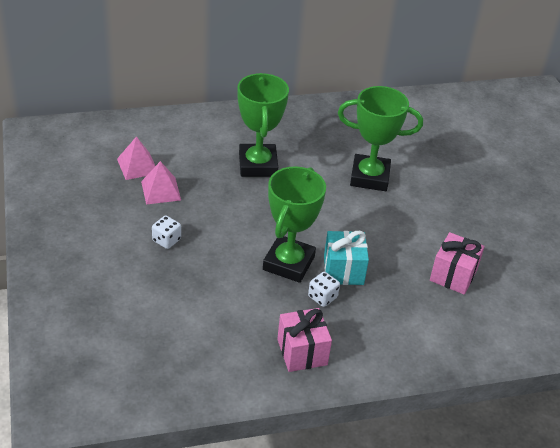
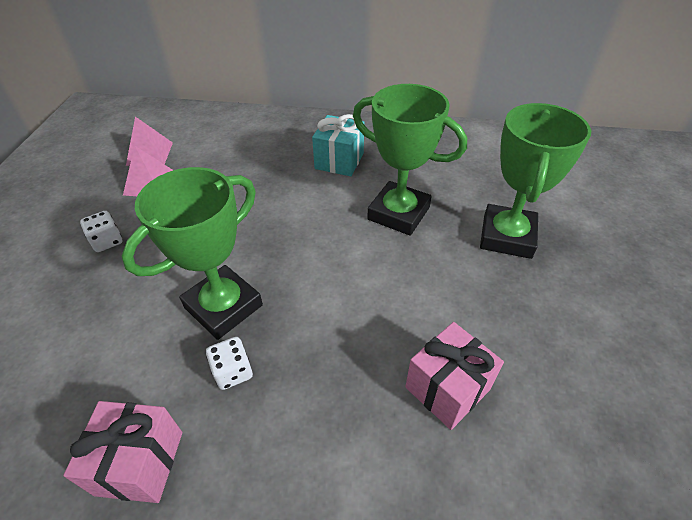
camera: 25 degrees right, 5 degrees up
(258, 165) = (274, 175): green trophy -> green trophy (507, 236)
(343, 270) = (288, 336): turquoise gift -> turquoise gift (339, 161)

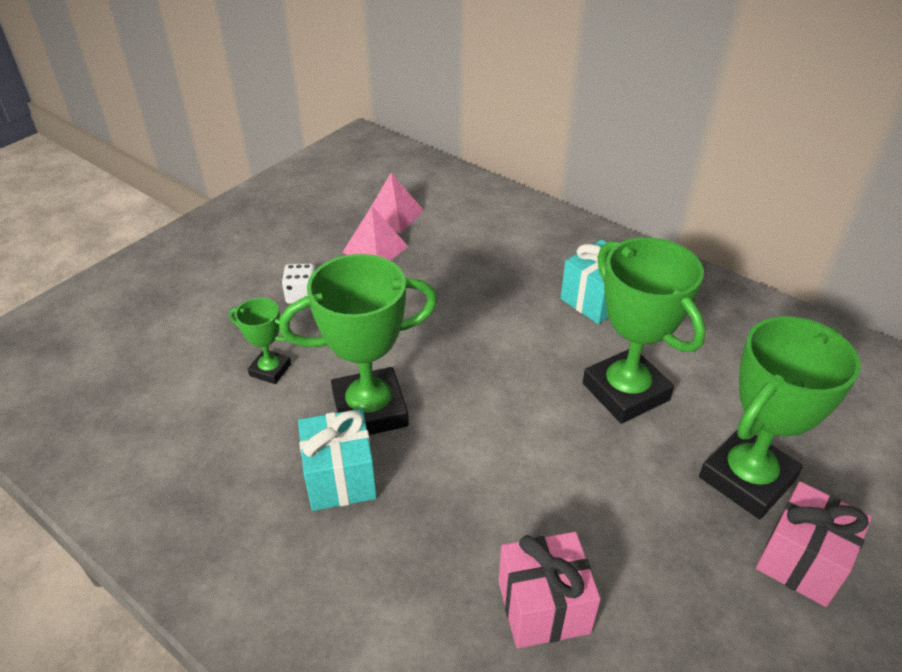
camera: 30 degrees right, 5 degrees down
(114, 312) = (270, 370): none -> green trophy
(140, 462) = (217, 516): pink gift -> pink gift (801, 561)
(233, 372) = (340, 478): white dice -> turquoise gift

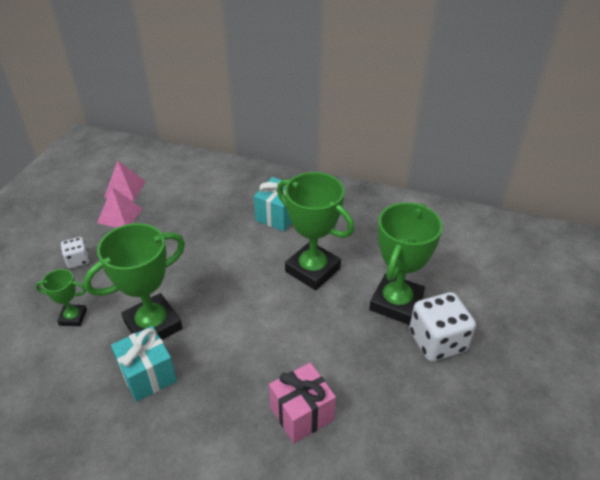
camera: 20 degrees left, 0 degrees up
(801, 561) = (437, 341): pink gift -> white dice

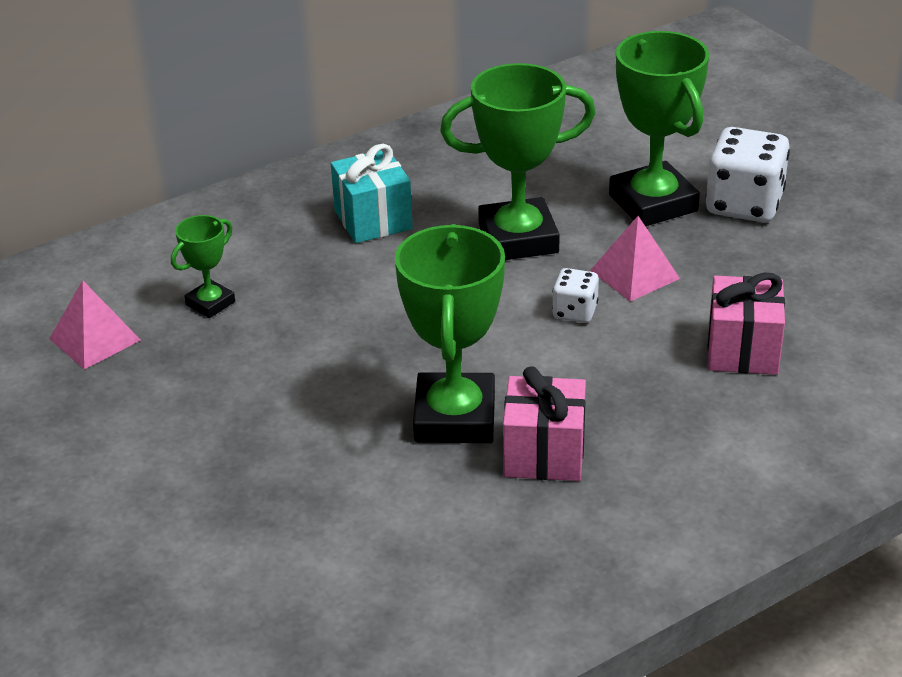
camera: 50 degrees left, 5 degrees down
(73, 317) = (343, 492): green trophy -> green trophy (210, 303)
(78, 260) = (214, 447): white dice -> white dice (575, 312)
(120, 215) = (159, 368): pink pyramid -> pink pyramid (634, 274)
(148, 375) = (544, 454): turquoise gift -> pink gift

